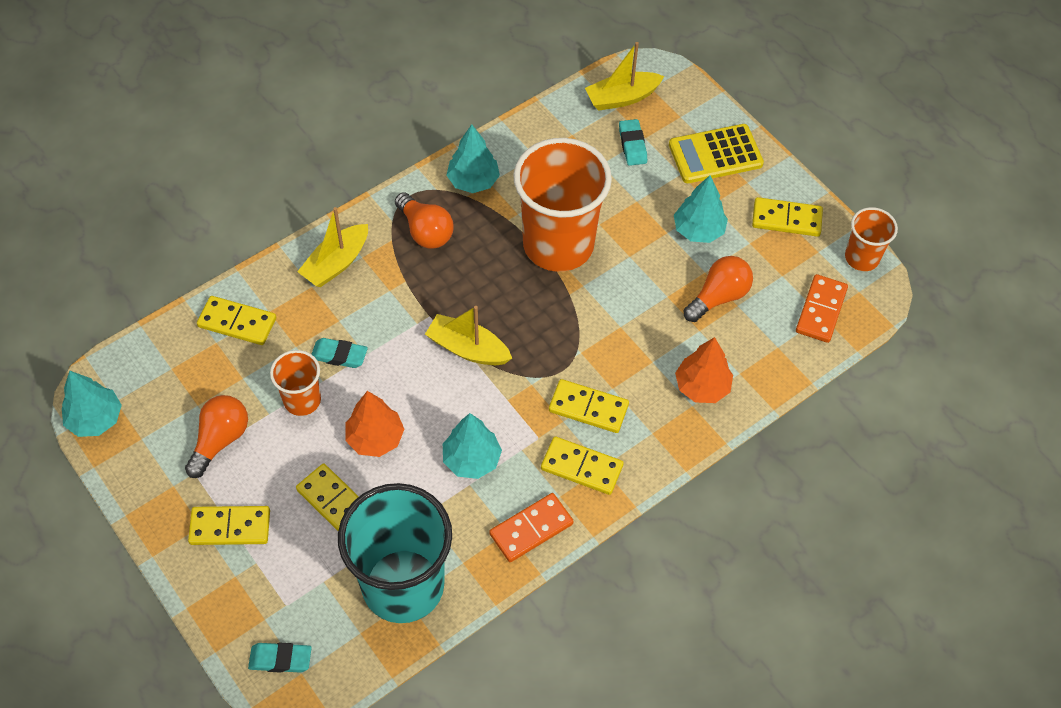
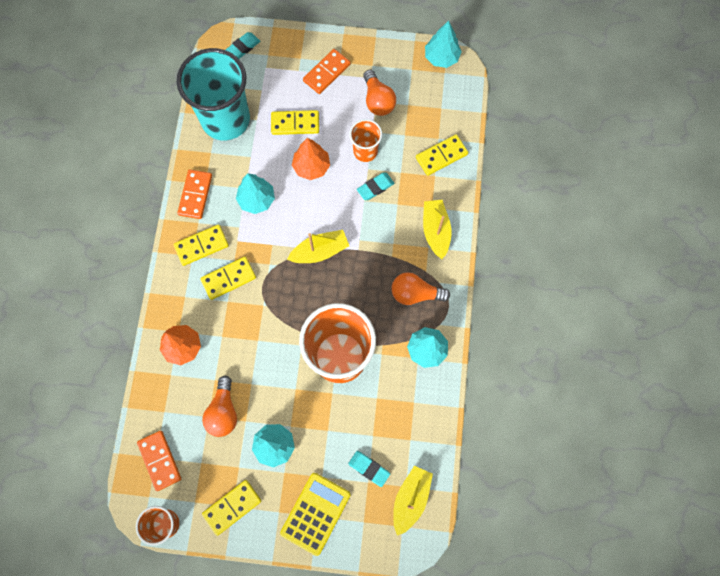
camera: 135 degrees right, 15 degrees up
(230, 527) = (327, 73): yellow domino -> orange domino

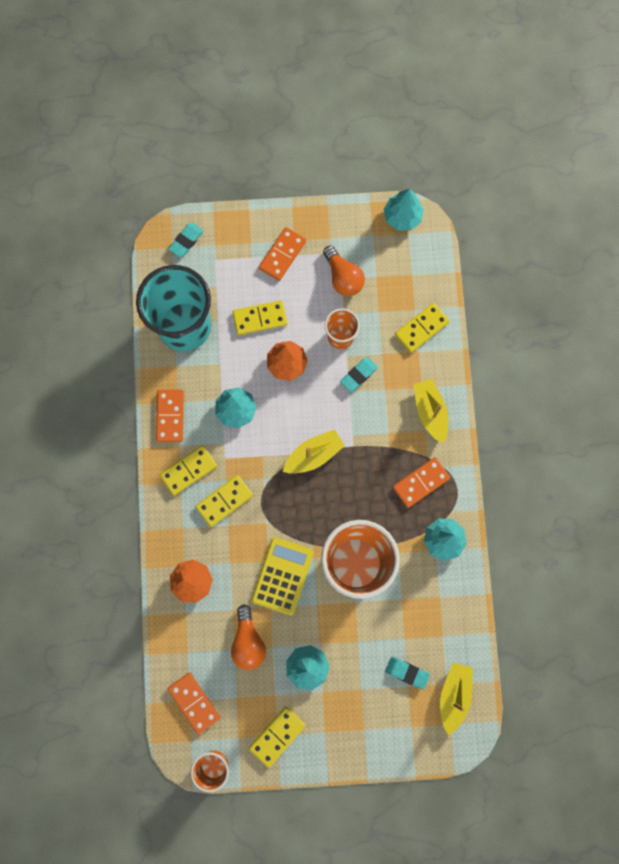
camera: 10 degrees left, 5 degrees up
(315, 513) = (362, 727): yellow calculator -> yellow calculator (282, 576)
(415, 293) = (421, 483): orange light bulb -> orange domino

